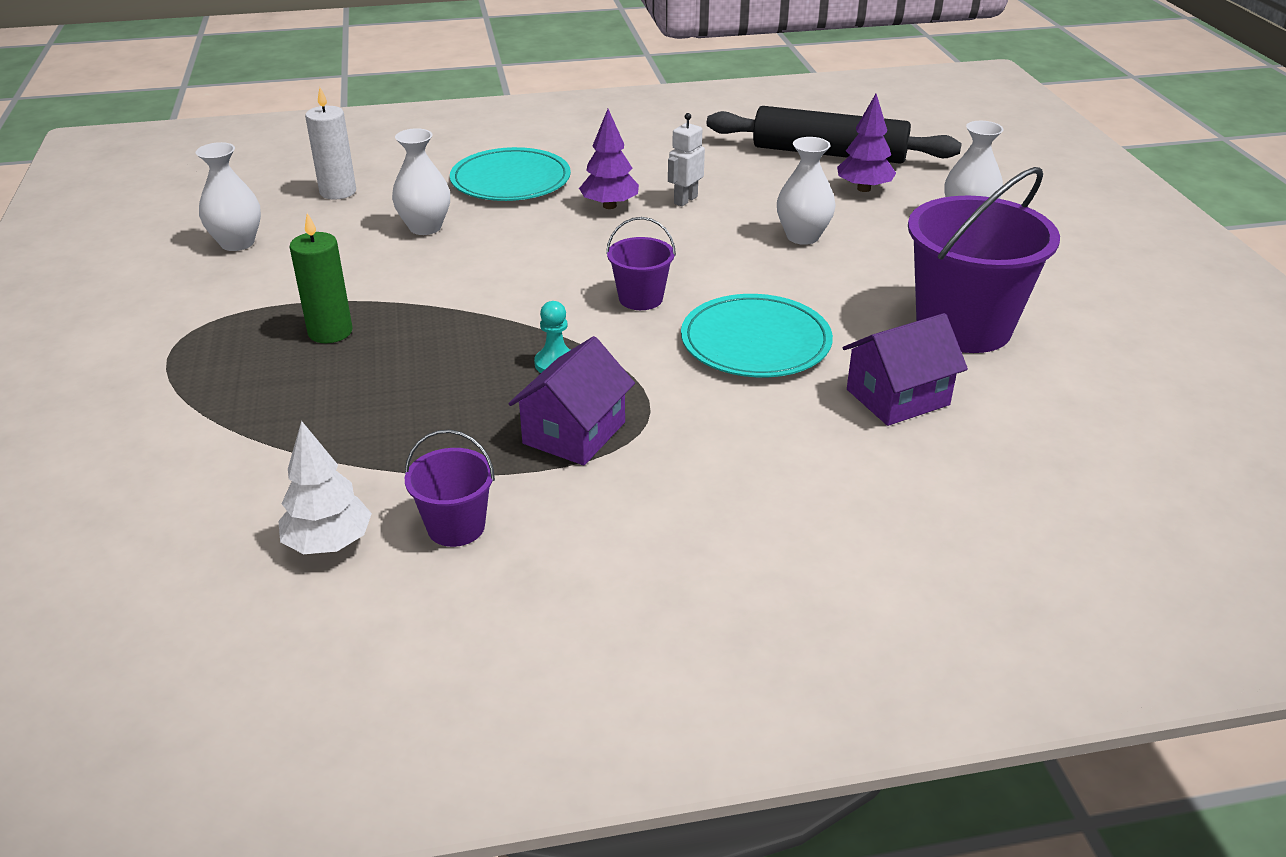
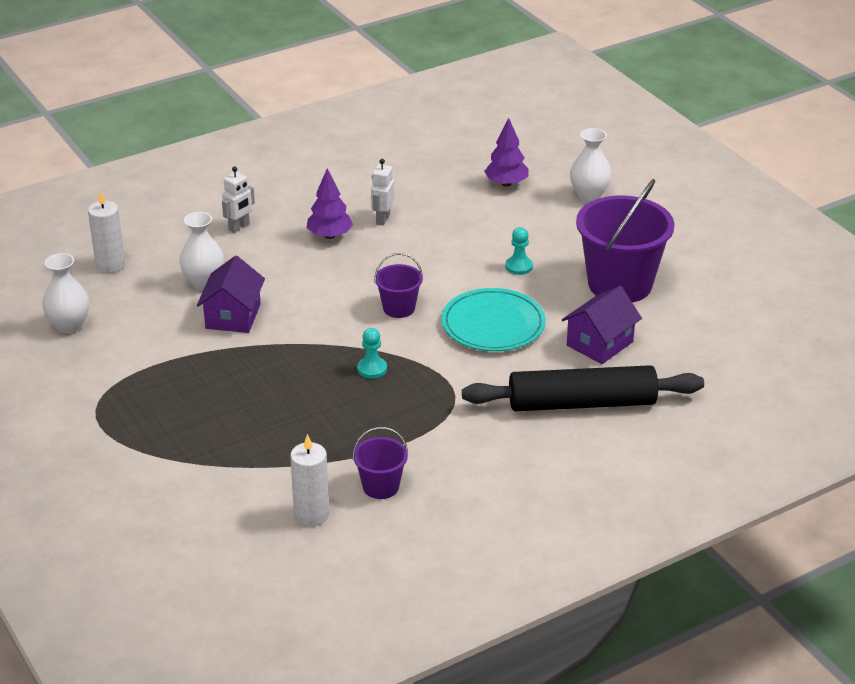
camera: 20 degrees left, 0 degrees up
(329, 543) = (311, 514): white tree -> white candle
(330, 332) = (200, 380): green candle -> none
(510, 180) = (239, 227): turquoise plate -> white robot
(574, 433) = (414, 413): purple house -> purple house (233, 316)
(802, 237) = (483, 234): white vase -> none
(829, 153) = (466, 155): black rolling pin -> black rolling pin (581, 403)
(830, 280) = (519, 266): none -> turquoise pawn

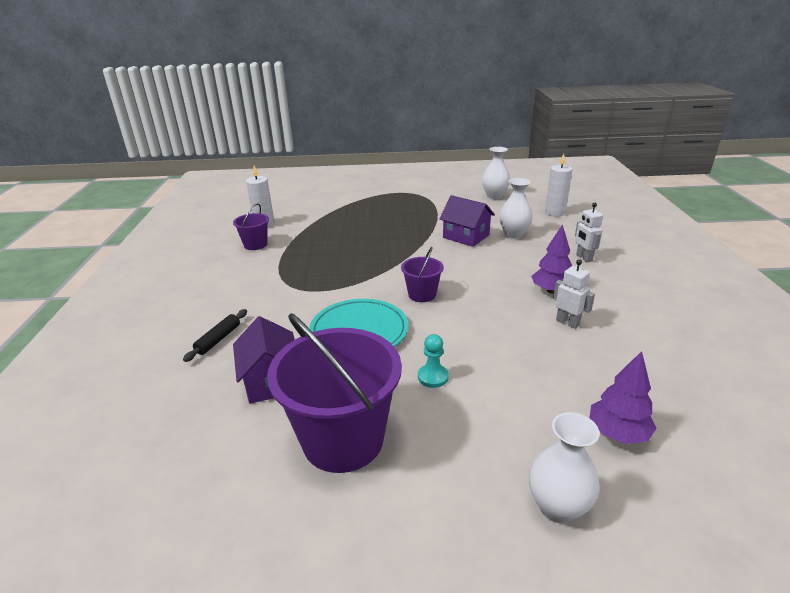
camera: 120 degrees right, 5 degrees down
(372, 369) = (361, 267): turquoise pawn -> none
(581, 403) = (218, 339): black rolling pin -> black rolling pin, size x0.41

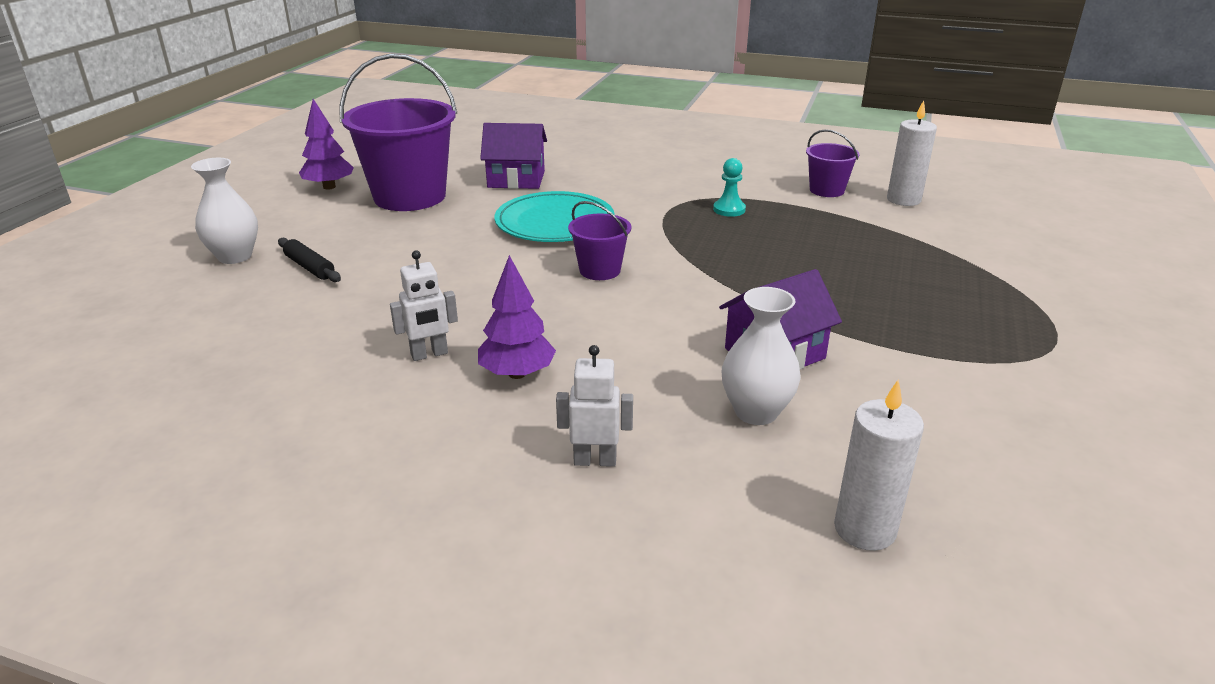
camera: 110 degrees right, 0 degrees up
(218, 339) = (605, 164): black rolling pin -> black rolling pin (309, 267)
(433, 377) = (436, 243): turquoise pawn -> turquoise pawn (729, 210)
(494, 196) = (1019, 466): white vase -> none
(617, 433) = (245, 310): purple tree -> purple tree (329, 187)

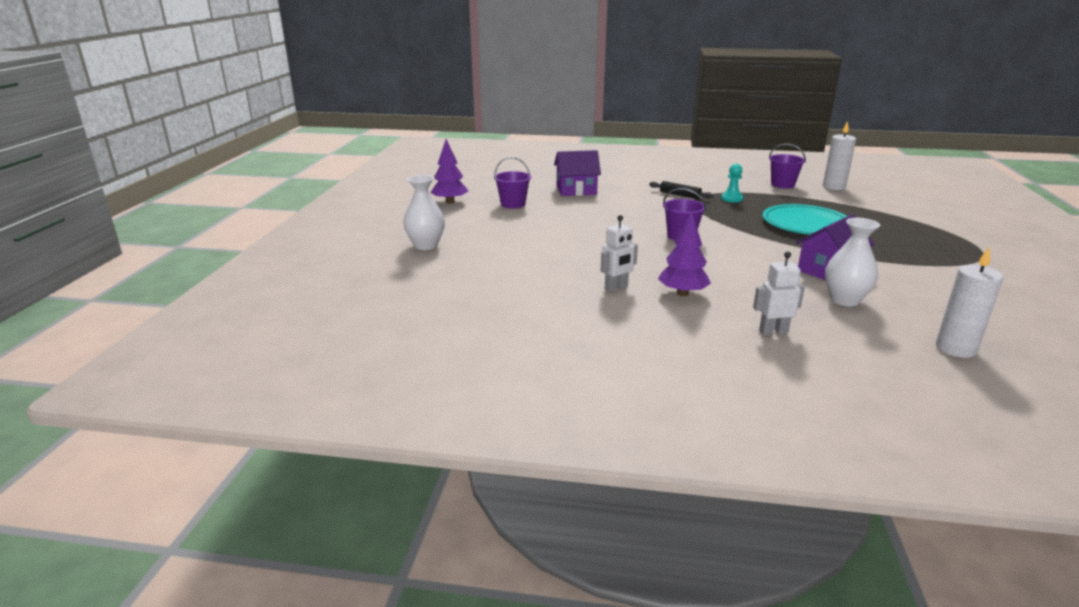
camera: 10 degrees left, 5 degrees down
(309, 267) = (485, 248): black rolling pin -> black rolling pin (680, 195)
(409, 196) = (513, 204): purple bucket -> purple bucket, size x0.49
(555, 222) = (626, 212): turquoise plate -> turquoise plate (805, 224)

